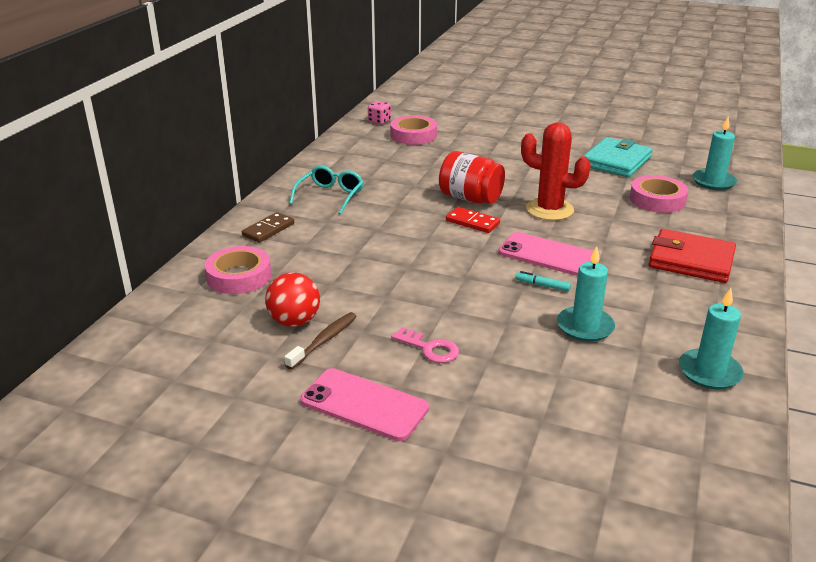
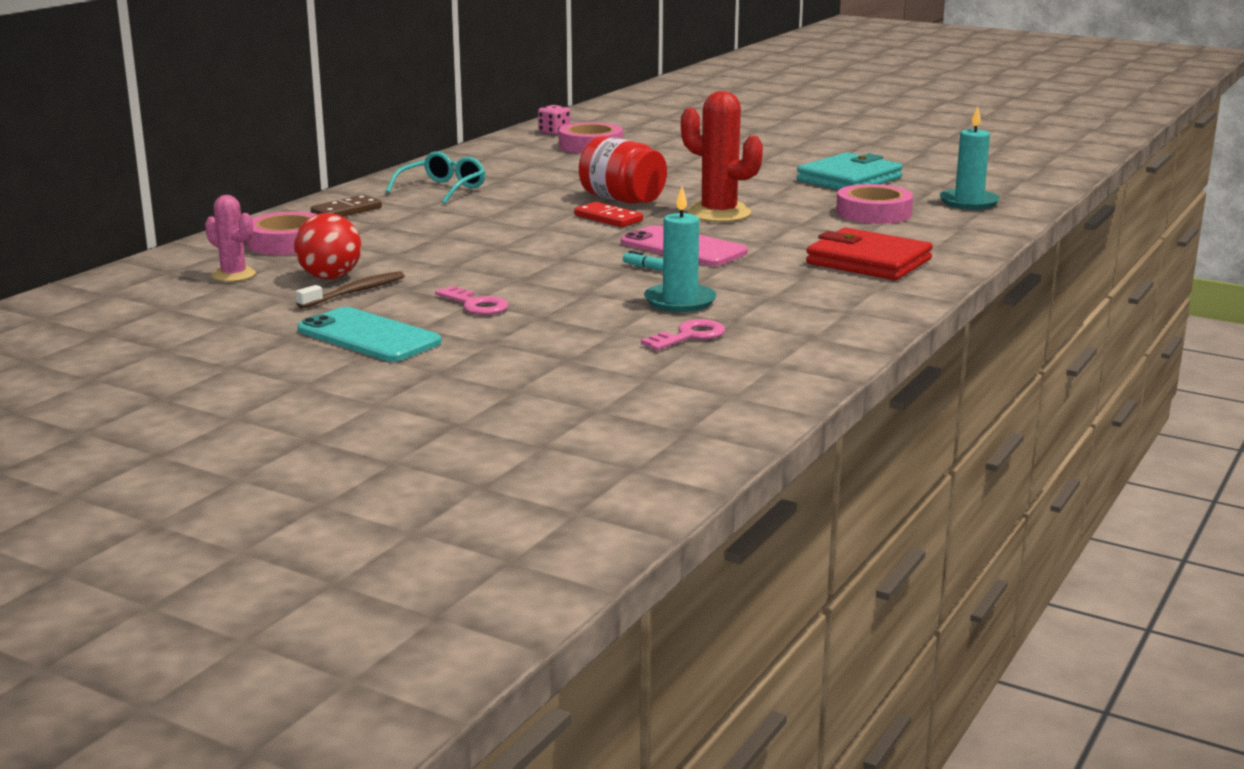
camera: 10 degrees right, 10 degrees down
(213, 326) = (233, 275): none -> pink cactus
(364, 404) = (369, 336): pink phone -> turquoise phone
(619, 375) = (689, 336): none -> pink key
(709, 372) = (804, 341): turquoise candle -> none

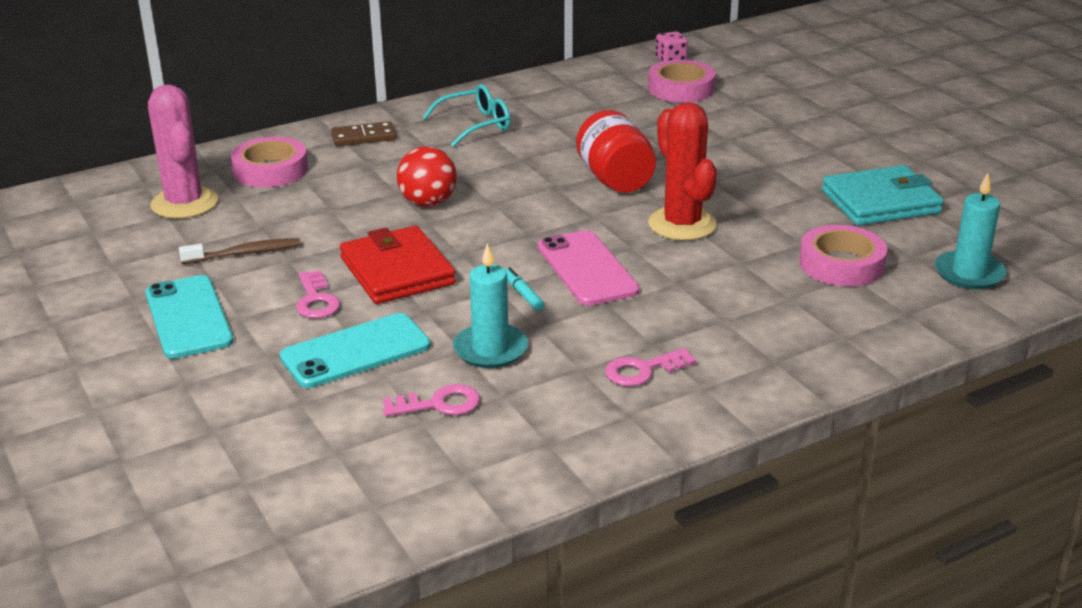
camera: 30 degrees right, 10 degrees up
(233, 275) = (184, 203): pink cactus -> pink cactus, size x1.69
(330, 277) = (249, 227): red ball -> red ball (428, 203)
(565, 324) = (355, 351): none -> turquoise phone
(608, 218) = (570, 205): red domino -> none
(819, 288) = (643, 370): none -> pink key
(868, 261) = (741, 342): red wallet -> red wallet (397, 271)

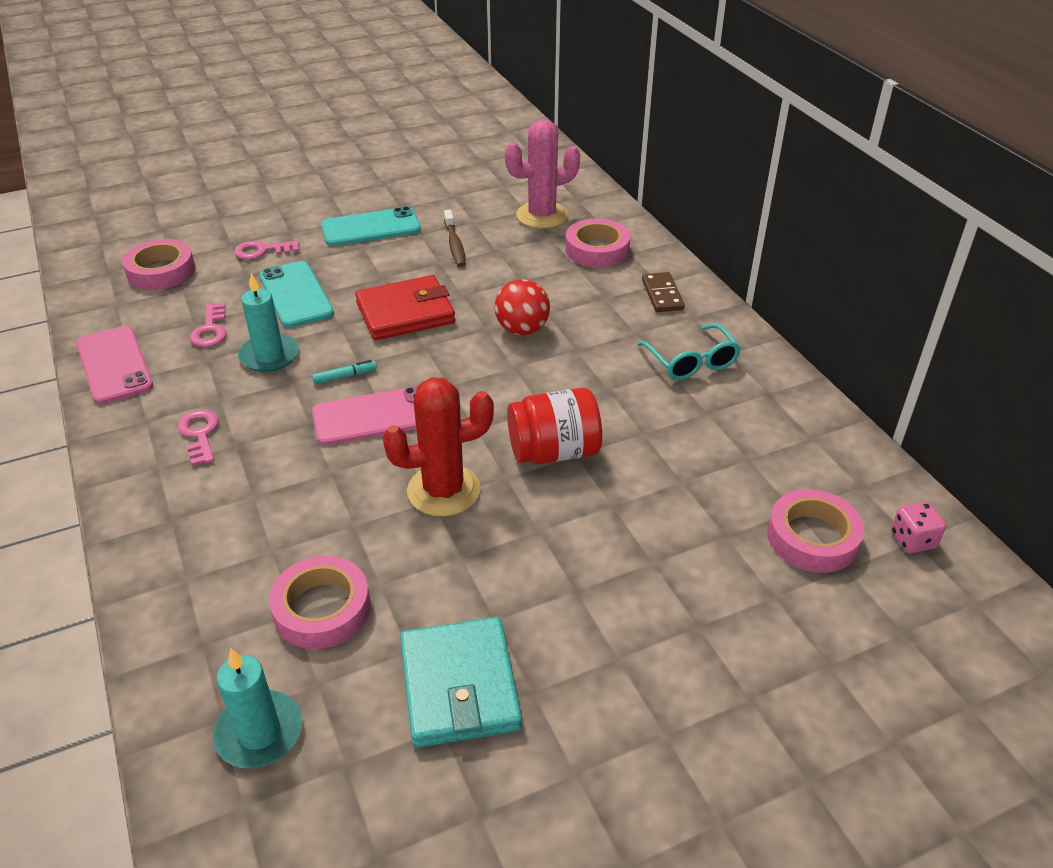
camera: 95 degrees right, 10 degrees up
(284, 483) = (161, 271): none -> pink tape
(316, 300) = (374, 277): pink key -> pink key (262, 251)
(524, 467) = (114, 365): none -> pink phone

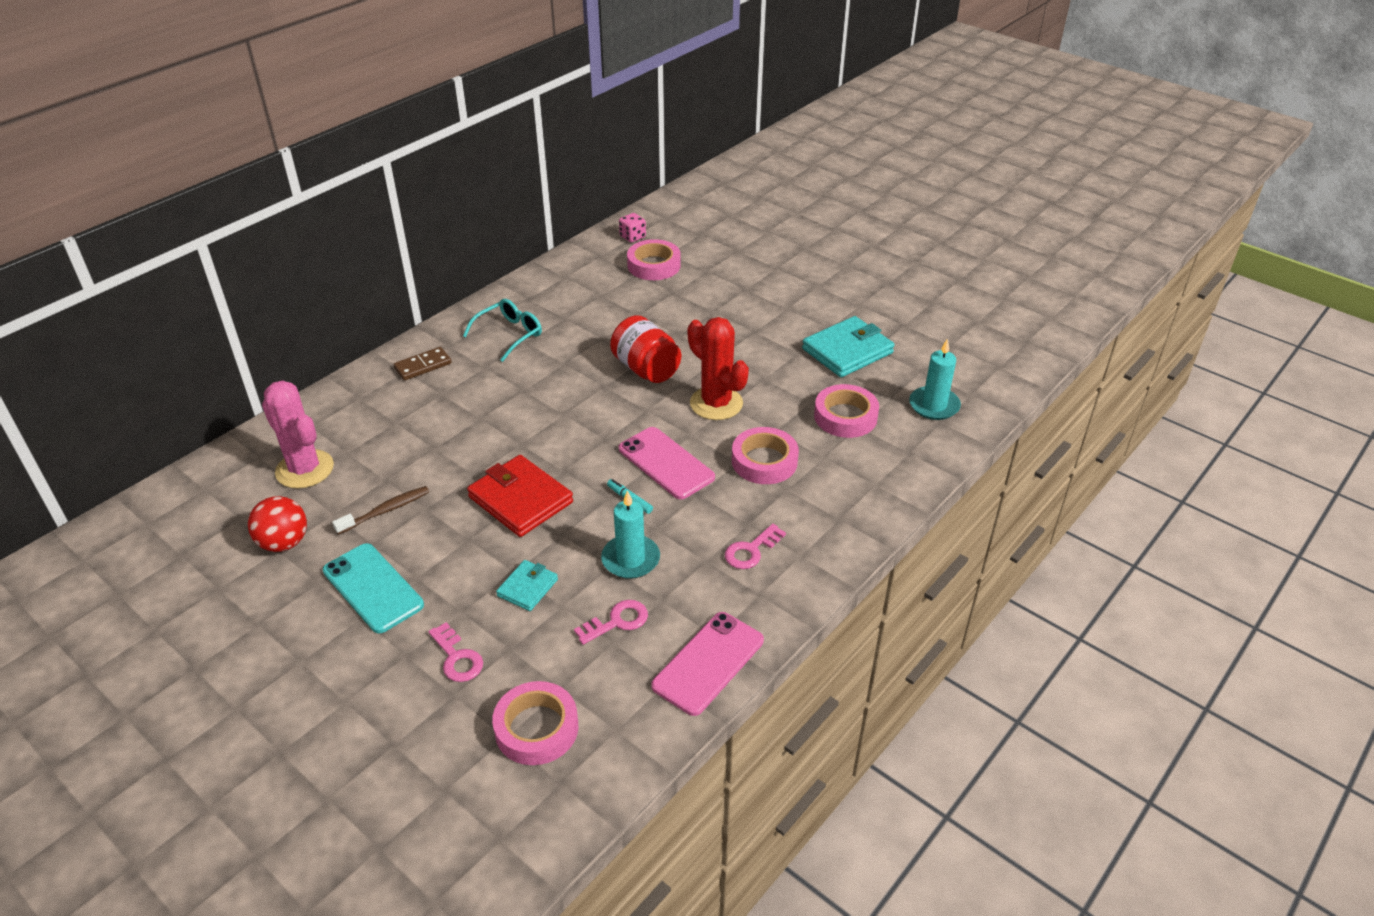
camera: 115 degrees left, 0 degrees up
(296, 294) = (527, 587): turquoise phone -> turquoise wallet
(522, 329) = (511, 424): red ball -> red ball (284, 543)
(597, 249) = (361, 417): pink tape -> pink tape (764, 461)

